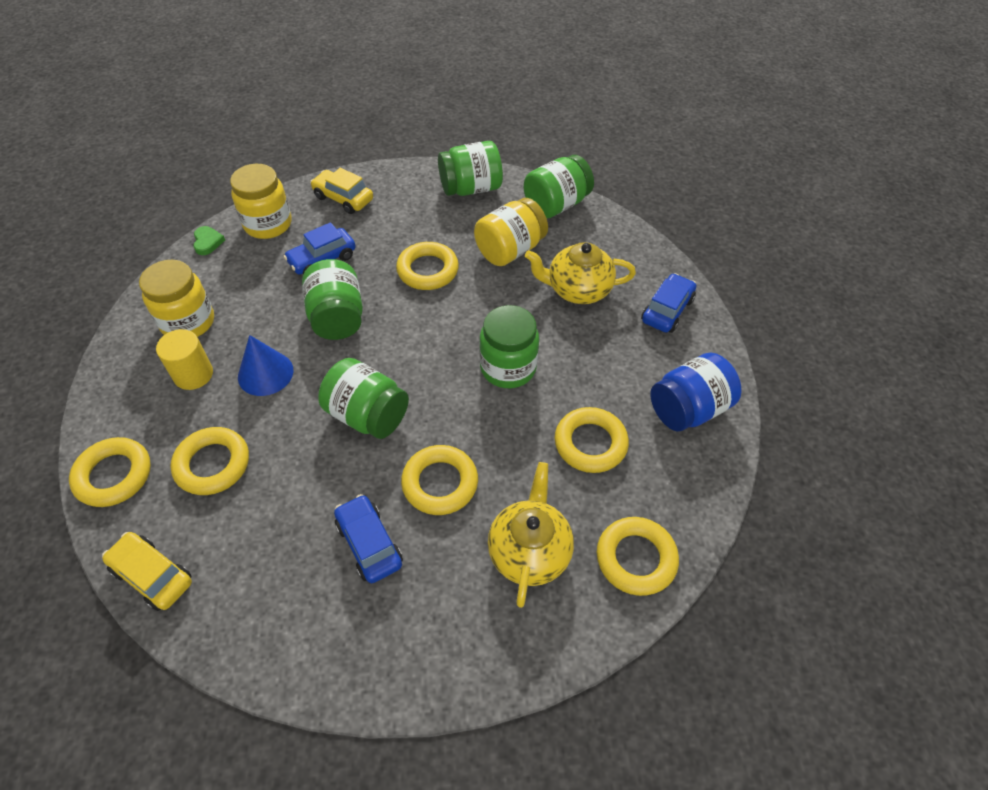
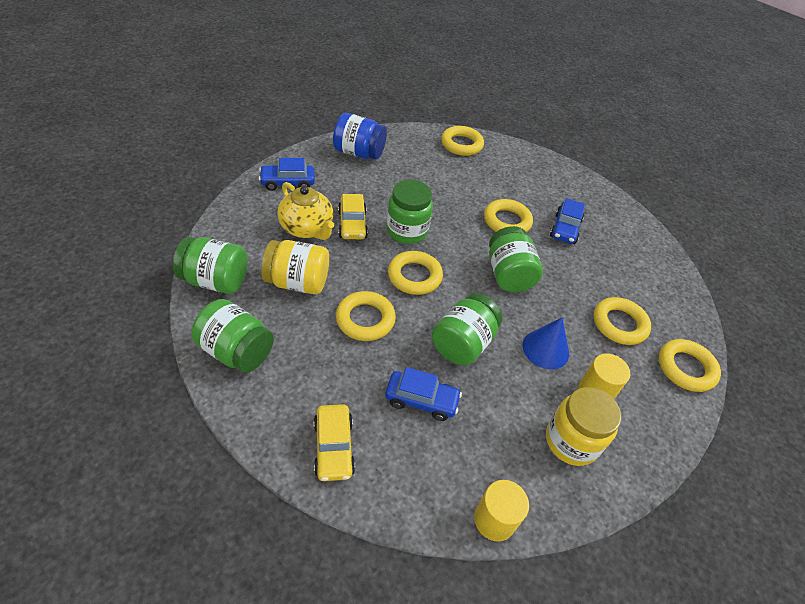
camera: 135 degrees left, 5 degrees down
(152, 575) = (684, 299): yellow car -> yellow car (352, 224)
(207, 242) = (494, 519): green heart -> yellow cylinder
(268, 224) = (424, 485): yellow jar -> none
(529, 551) = (499, 176): yellow teapot -> none
(590, 443) = (420, 178): yellow ring -> yellow ring (414, 276)

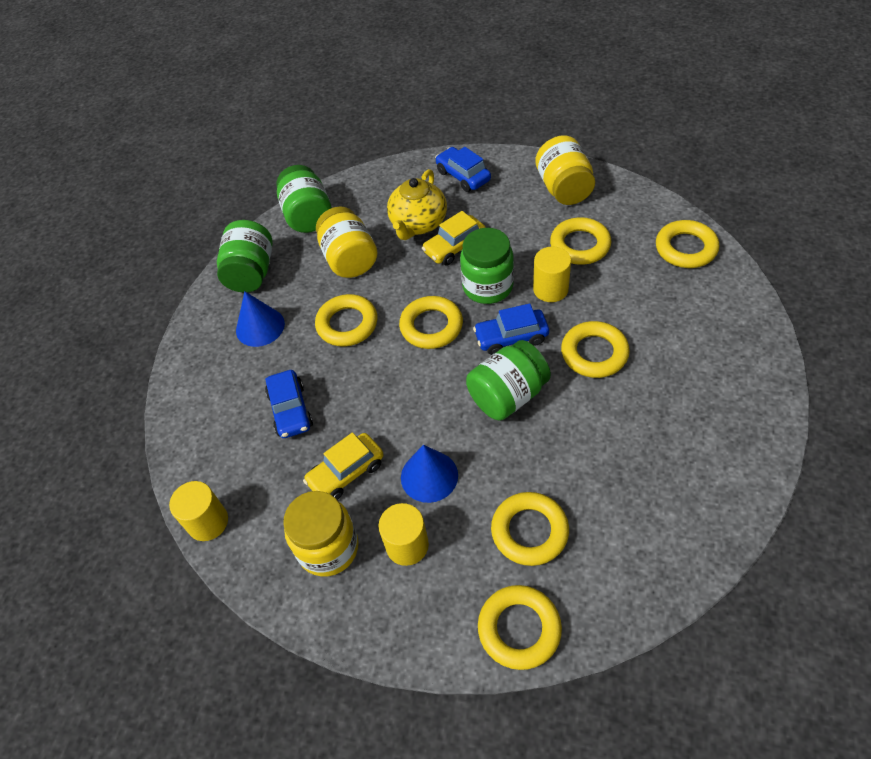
camera: 70 degrees right, 5 degrees up
(309, 376) = (260, 327): none -> blue cone
(334, 447) = (207, 381): yellow car -> yellow car (346, 473)
(359, 153) = (564, 188): blue jar -> yellow jar
(415, 176) = (580, 245): none -> yellow ring
(438, 207) = (550, 289): none -> yellow cylinder
(462, 343) = (378, 406): green jar -> none
(565, 229) = (643, 411): blue car -> blue car (511, 337)

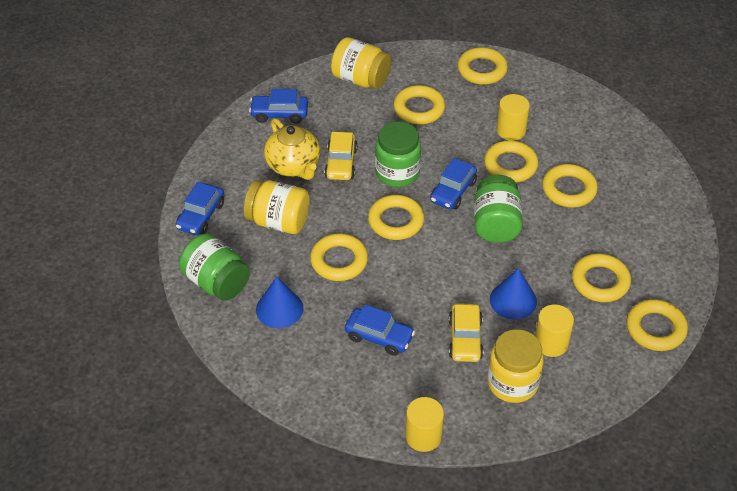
camera: 55 degrees left, 5 degrees down
(308, 216) = (201, 216): green jar -> blue car
(550, 289) = (437, 147): yellow cylinder -> yellow cylinder (511, 130)
(620, 419) = (569, 189): none -> yellow ring

